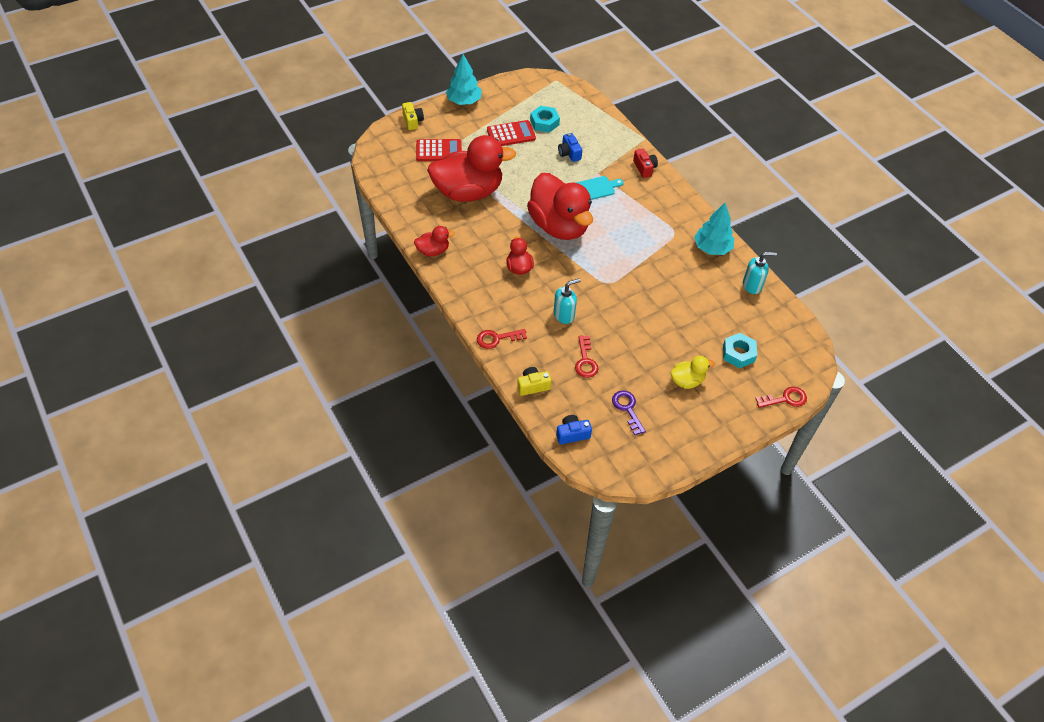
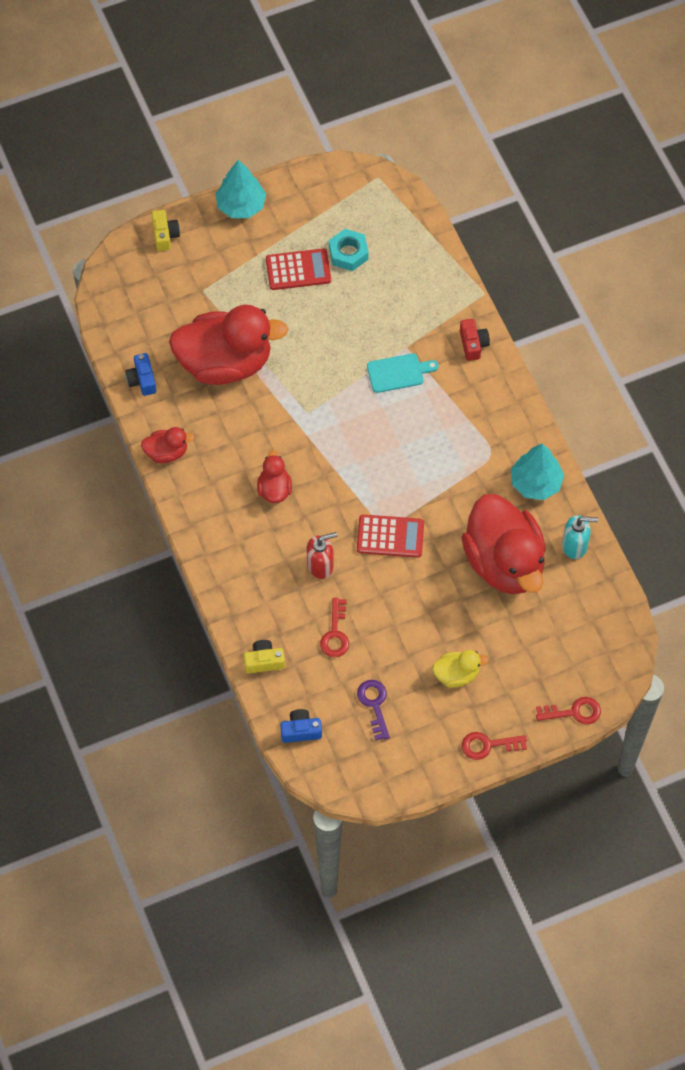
camera: 10 degrees right, 10 degrees up
(439, 151) = (194, 290): red calculator -> red calculator (390, 536)
(497, 338) = (230, 591): red key -> red key (488, 745)
(559, 226) = (338, 429): red duck -> red duck (504, 562)
(564, 315) = (320, 565): turquoise soap dispenser -> red soap dispenser
(569, 153) = (373, 310): blue camera -> blue camera (142, 380)
(738, 353) = (531, 643): turquoise nut -> none

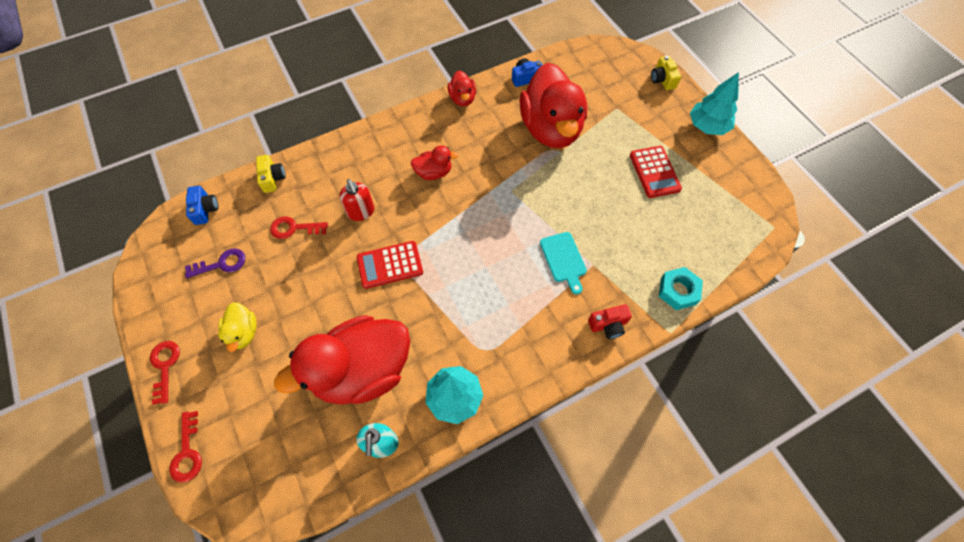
camera: 85 degrees right, 0 degrees up
(165, 235) = (662, 80): yellow camera -> yellow camera turned 90 degrees clockwise
(348, 253) = (683, 209): turquoise nut -> turquoise nut (678, 291)
(390, 536) = (390, 265): red calculator -> red calculator turned 75 degrees clockwise

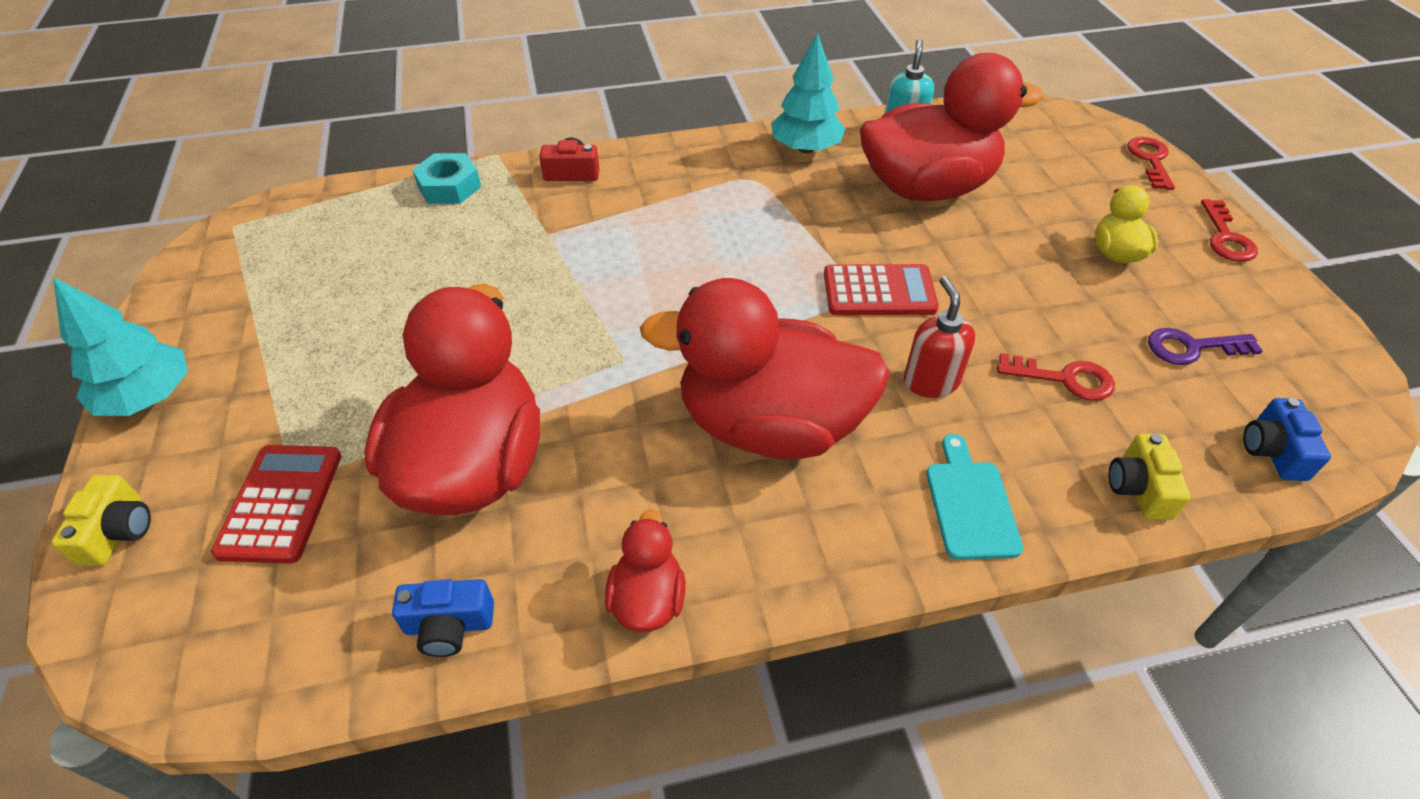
camera: 165 degrees left, 15 degrees down
(434, 172) = (769, 425): red duck -> red duck, size x2.22
(564, 259) = (588, 247): turquoise cutting board -> turquoise cutting board (970, 504)
(654, 172) = (337, 337): red calculator -> red calculator (281, 503)

